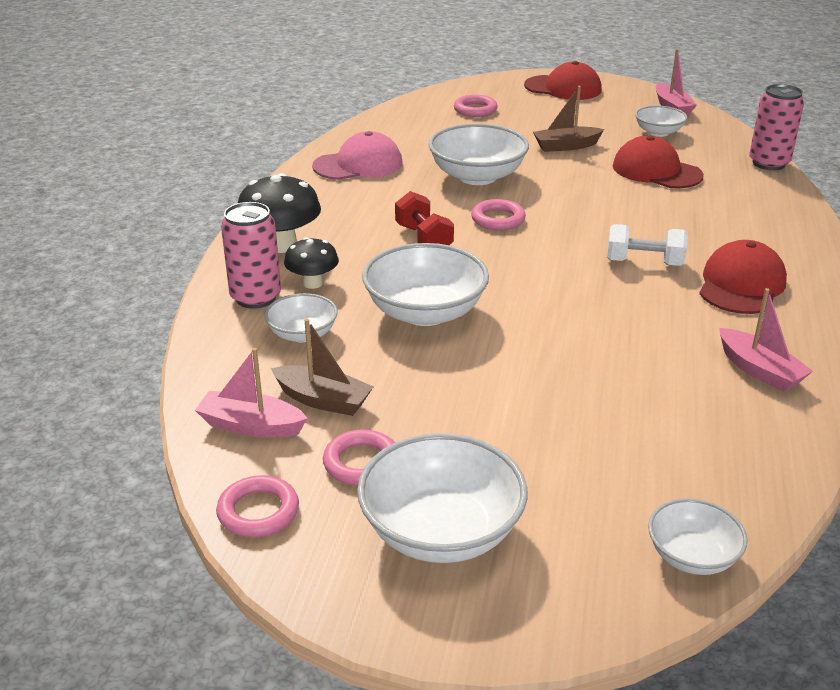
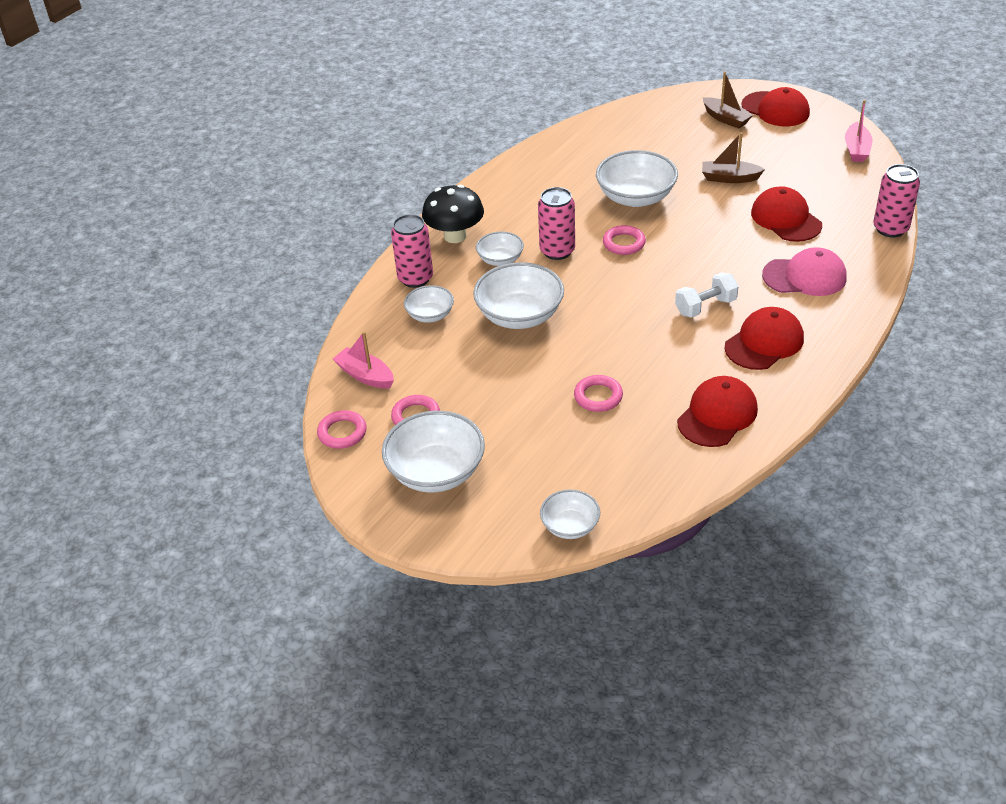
camera: 25 degrees right, 10 degrees up
(312, 283) = (458, 274): black mushroom -> none
(323, 400) = (416, 368): brown boat -> brown boat (726, 119)
(358, 165) = (551, 168): pink cap -> pink cap (804, 276)
(423, 239) = (557, 251): red dumbbell -> pink can
(475, 110) = (681, 123): pink ring -> pink ring (598, 396)
(644, 262) = (705, 307): white dumbbell -> white dumbbell turned 60 degrees counterclockwise
(658, 132) = (821, 176): white bowl -> white bowl (500, 259)
(759, 370) = (717, 415): pink boat -> red cap

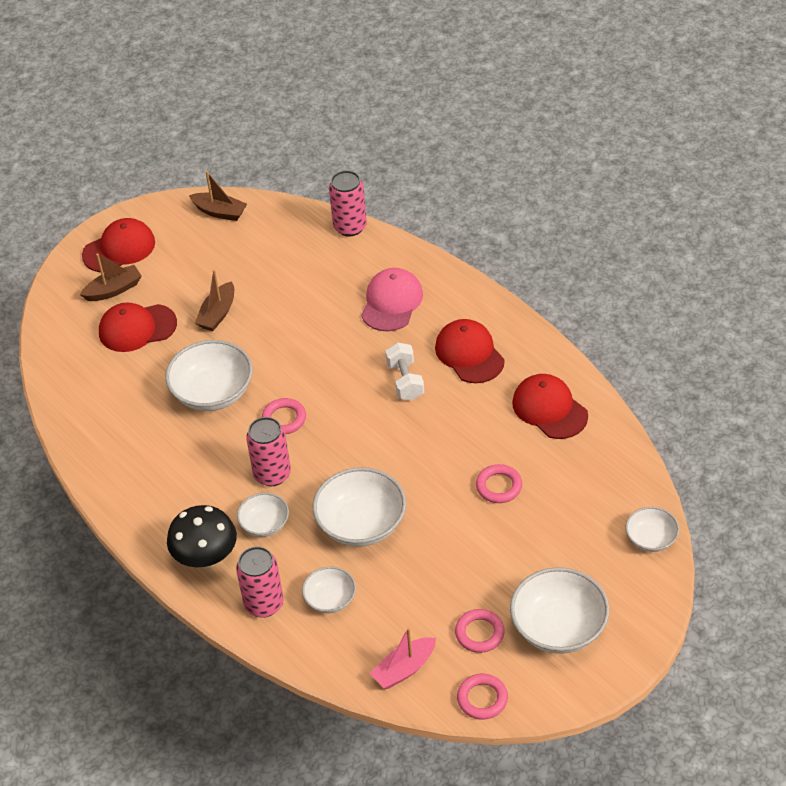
camera: 75 degrees left, 5 degrees up
(786, 219) = (302, 291): red cap -> red cap (137, 328)
(856, 149) = (219, 212): pink boat -> brown boat

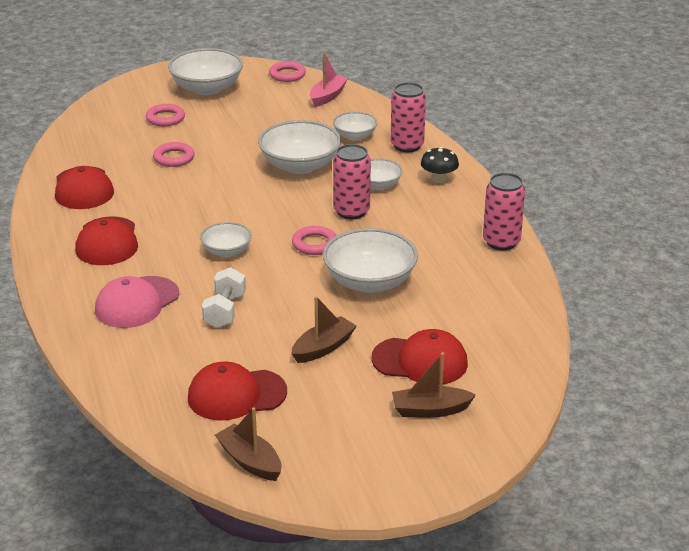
camera: 160 degrees left, 15 degrees down
(119, 249) = (402, 457): red cap -> red cap (236, 395)
(206, 557) = (439, 179): black mushroom -> black mushroom, size x0.61
(350, 227) = (112, 389): pink can -> pink can (501, 242)
(404, 669) = (327, 96): pink boat -> pink boat turned 45 degrees counterclockwise
(405, 381) = (183, 239): white dumbbell -> white dumbbell (225, 311)
(479, 633) = (262, 98): pink ring -> pink ring (165, 118)
(651, 539) = (98, 107): white bowl -> white bowl (226, 251)

